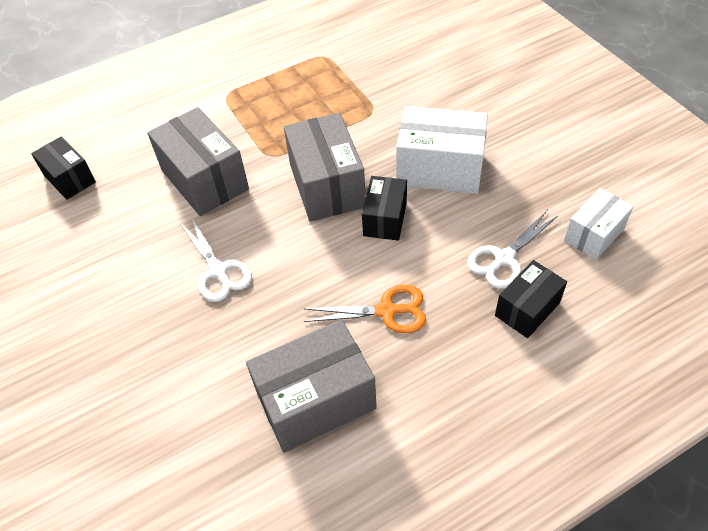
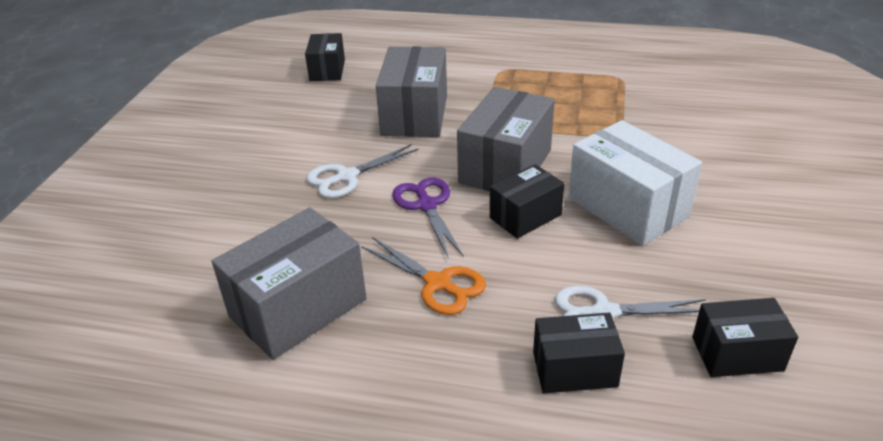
camera: 40 degrees right, 15 degrees down
(218, 271) = (346, 177): white scissors -> white scissors turned 45 degrees clockwise
(309, 255) = (427, 205): none -> purple scissors
(316, 400) = (298, 308): grey box -> grey box turned 60 degrees counterclockwise
(594, 234) = (737, 354): white box -> black box

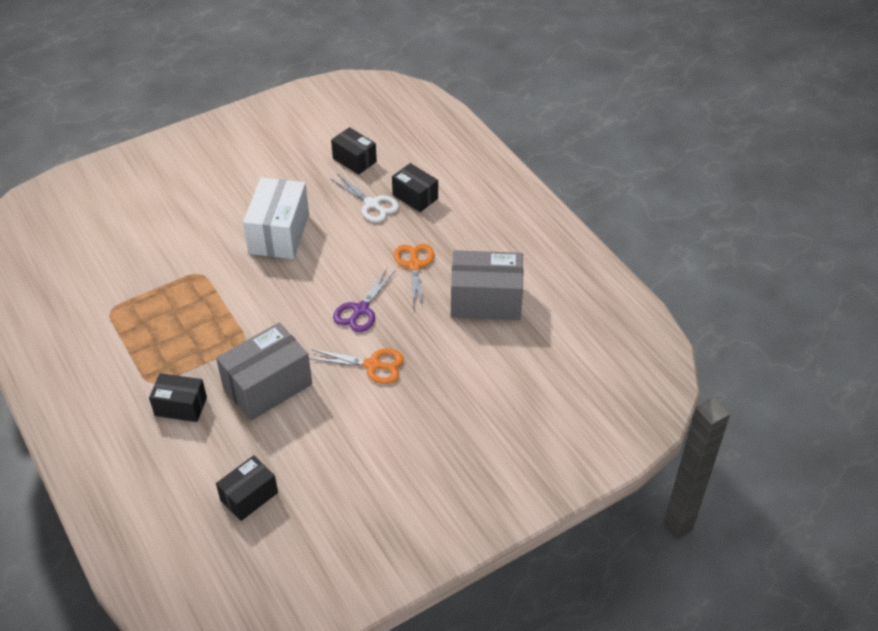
camera: 135 degrees left, 10 degrees up
(346, 177) = (372, 365): white scissors -> orange scissors
(505, 166) = (287, 301): grey box -> none
(525, 216) = (328, 266): black box -> black box (181, 406)

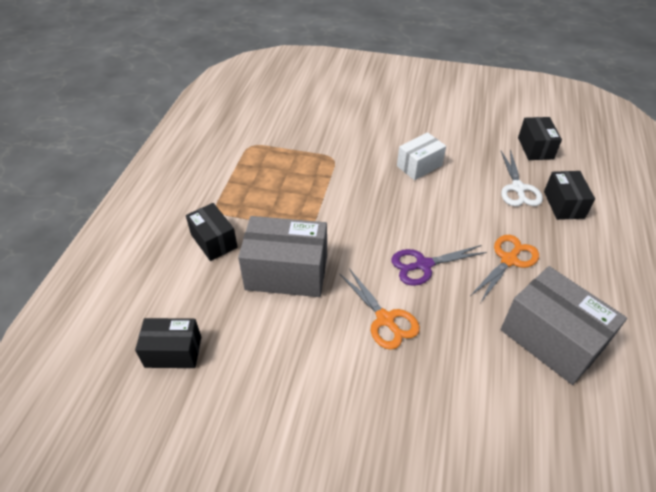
camera: 45 degrees right, 0 degrees up
(279, 233) = (419, 166): white box -> white box, size x0.60

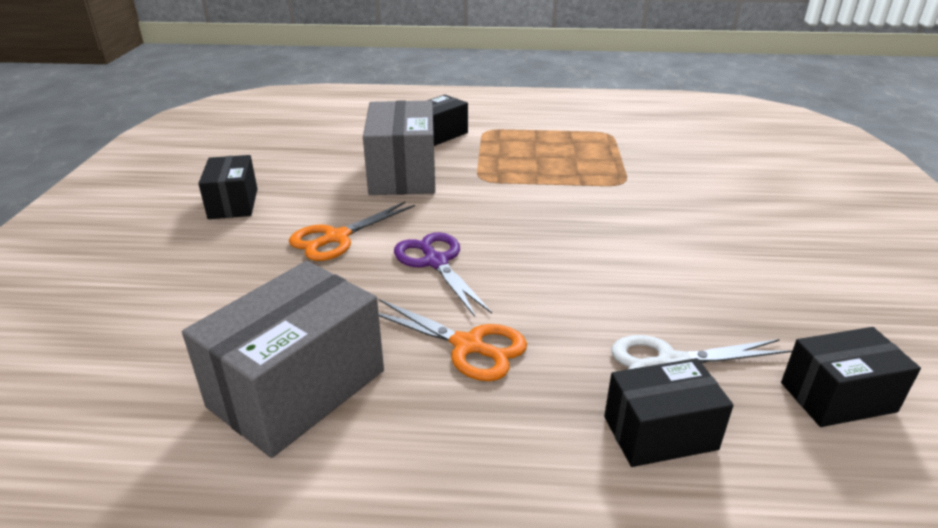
camera: 80 degrees right, 15 degrees down
(173, 352) = (298, 137): black box -> black box (233, 203)
(419, 166) = (658, 251): white box -> none

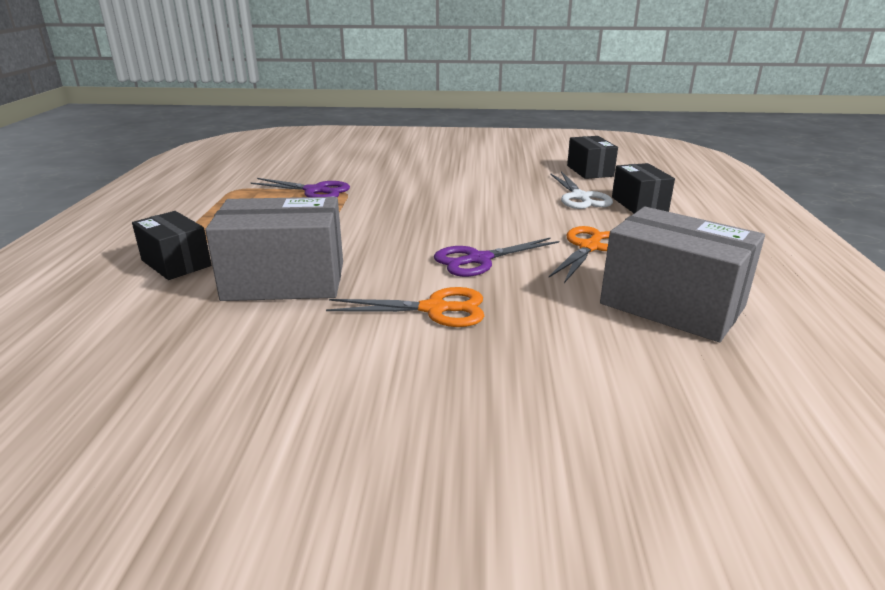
camera: 90 degrees left, 5 degrees down
(233, 203) = (332, 398): black box -> none
(336, 238) = (435, 309): orange scissors -> orange scissors turned 45 degrees counterclockwise
(617, 167) = (314, 191): none -> purple scissors

